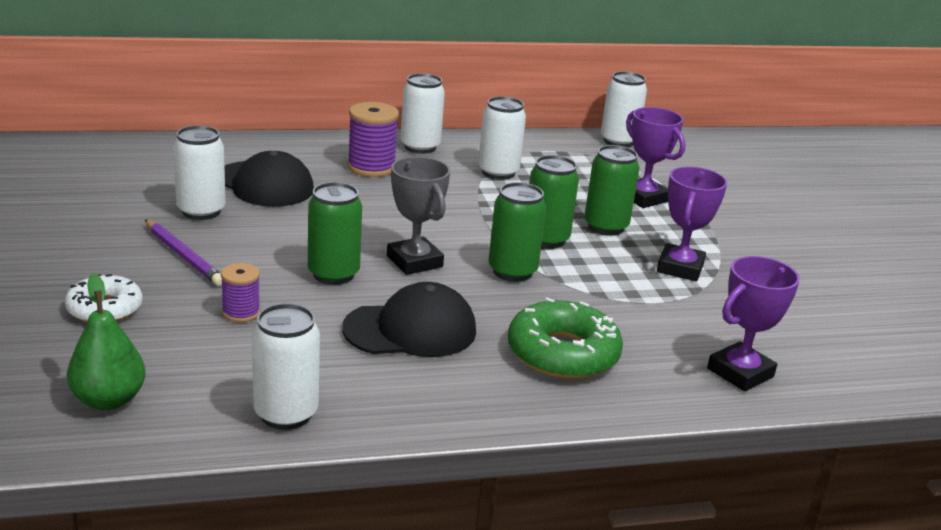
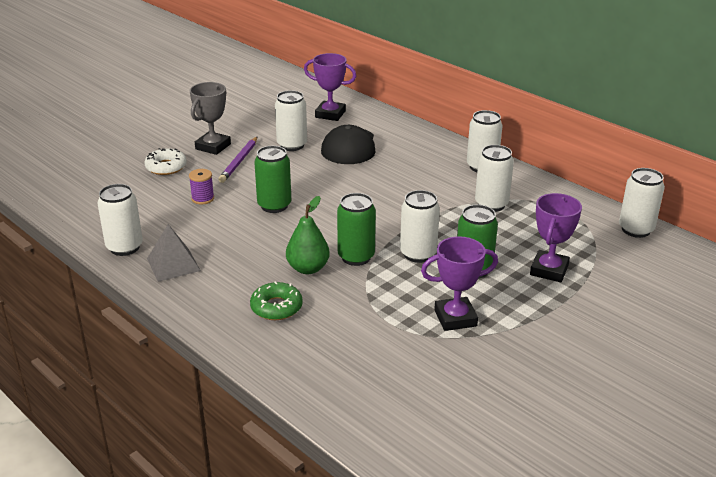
camera: 60 degrees right, 5 degrees up
(109, 400) = (93, 202): green pear -> green pear (308, 268)
(371, 167) = (424, 164): purple spool -> none
(382, 390) = (173, 264): none -> grey pyramid
(410, 330) = (243, 250): black cap -> none
(414, 261) = (323, 222): grey trophy -> grey trophy (213, 146)
(546, 240) = (418, 254): green can -> white can
(563, 353) = (276, 307): green donut -> green donut, size x0.64
(740, 373) = (334, 384): purple trophy -> purple trophy (330, 114)

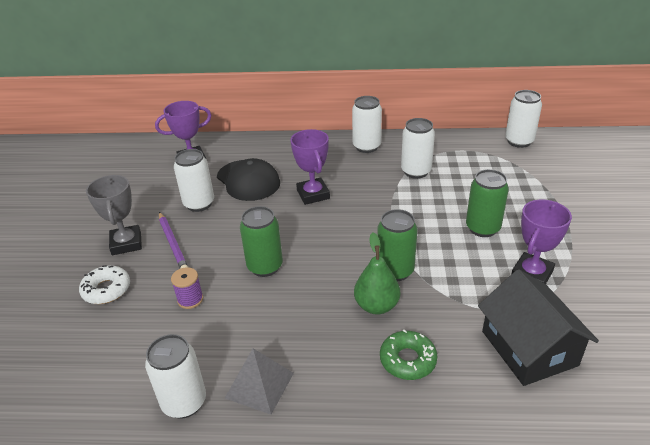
camera: 40 degrees left, 5 degrees up
(367, 353) = (529, 348): none -> black house
(418, 254) = (431, 239): white can -> none
(549, 270) = (522, 199): purple trophy -> purple trophy (313, 194)

